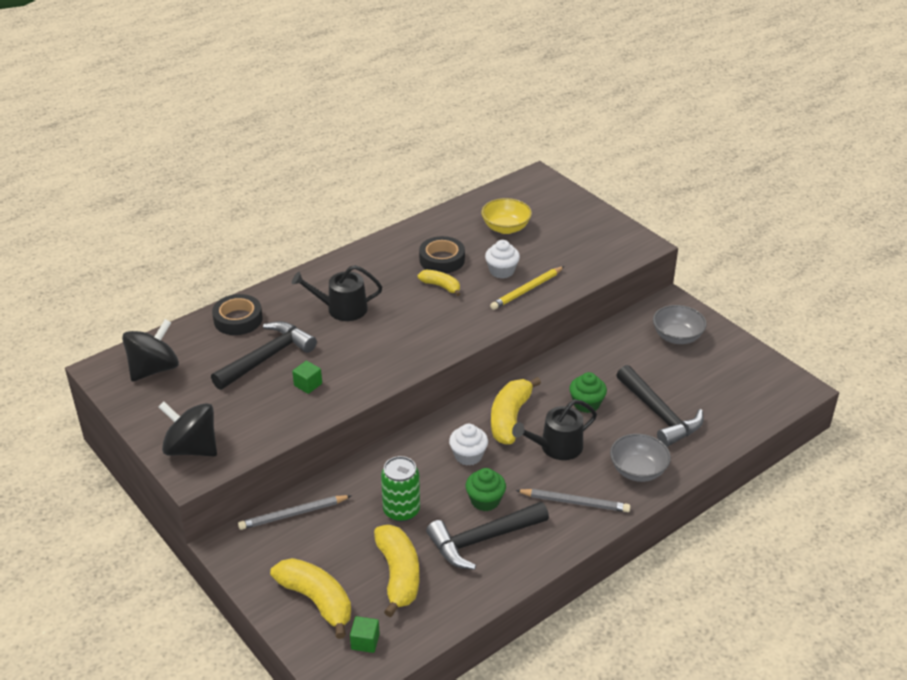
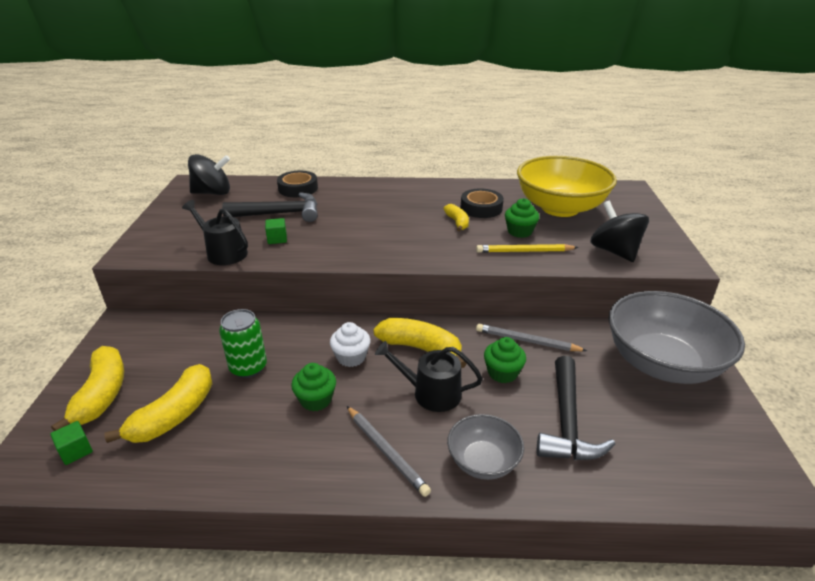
camera: 40 degrees right, 5 degrees down
(192, 448) = (155, 240): black spinning top -> black spinning top (614, 251)
(293, 514) = (184, 326): grey pencil -> grey pencil (527, 341)
(342, 309) = (368, 208): black watering can -> black watering can (223, 252)
(482, 539) = (269, 430): black hammer -> none
(502, 271) = (519, 231): white cupcake -> green cupcake
(506, 228) = (560, 208): yellow bowl -> yellow bowl, size x1.97
(510, 418) = (420, 348): yellow banana -> yellow banana turned 60 degrees clockwise
(677, 337) = (662, 363): grey bowl -> grey bowl, size x1.97

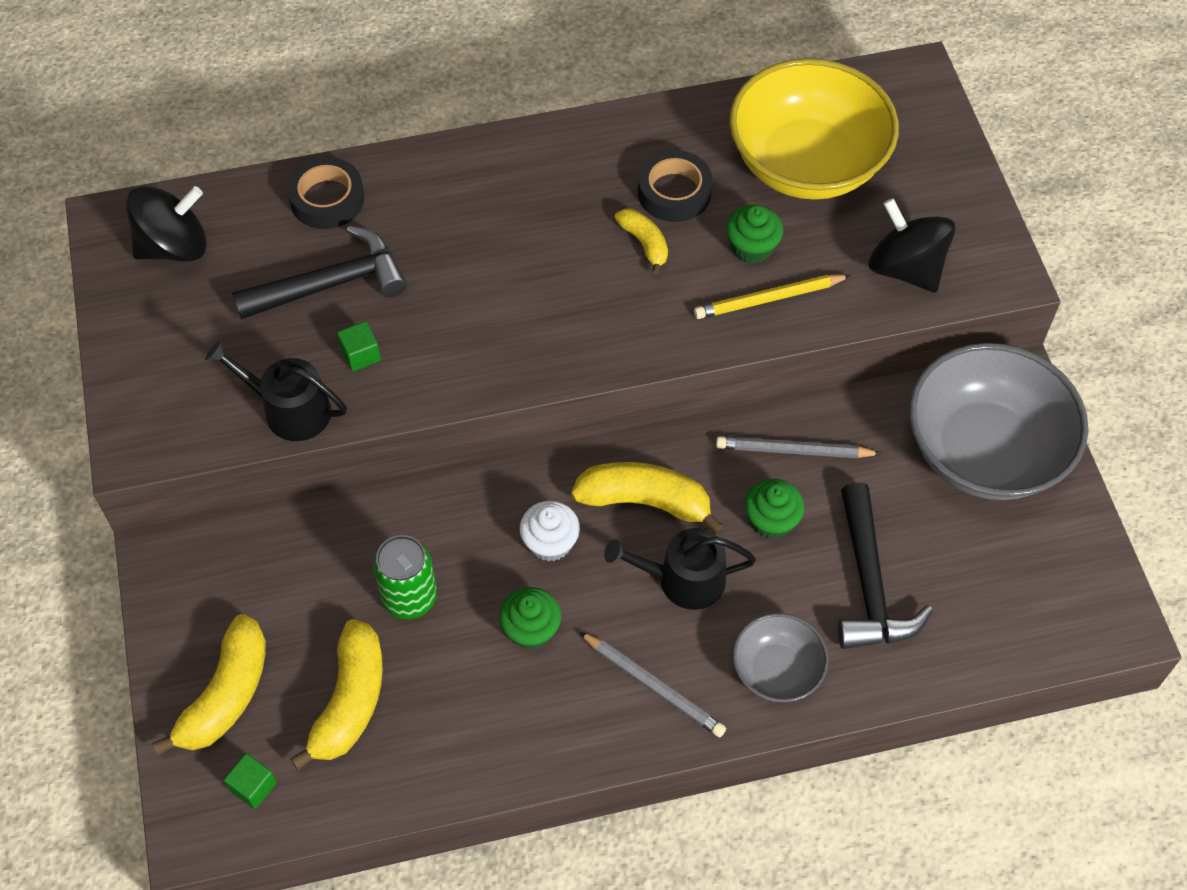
camera: 15 degrees left, 25 degrees up
(102, 395) = (226, 695): yellow banana -> yellow banana turned 45 degrees clockwise

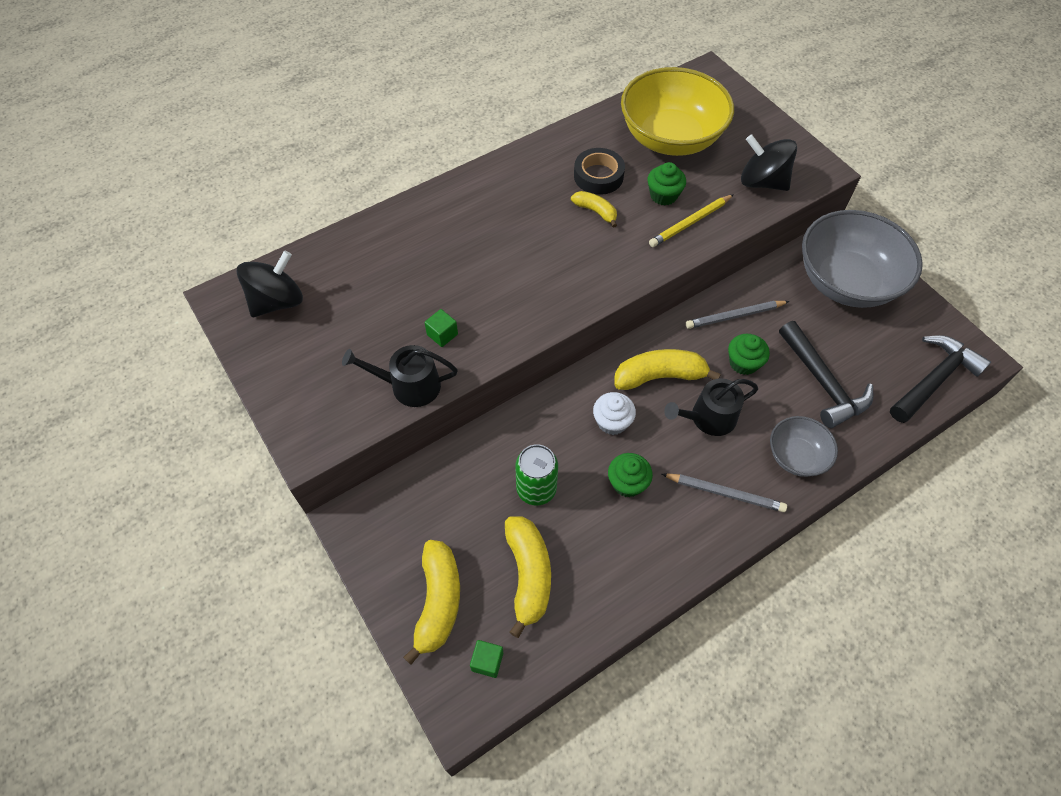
camera: 20 degrees left, 0 degrees up
(327, 199) = (372, 241): black tape -> none
(331, 284) = (400, 294): black hammer -> black hammer (934, 379)

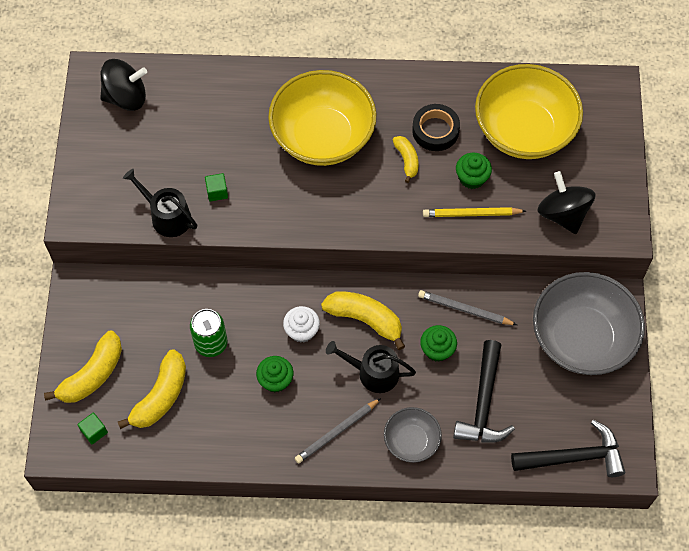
camera: 35 degrees right, 5 degrees up
(503, 233) = (323, 136): none -> yellow bowl
(725, 493) = (336, 432): grey pencil -> grey pencil turned 90 degrees clockwise

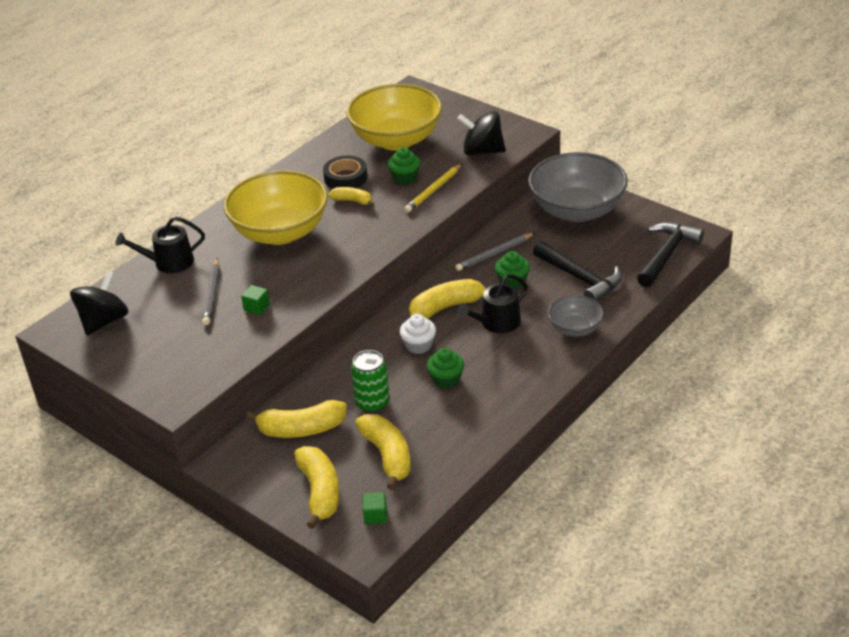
camera: 50 degrees left, 25 degrees down
(147, 313) = (301, 429): none -> yellow banana
(167, 216) = (243, 345): black watering can -> black watering can (169, 262)
(336, 432) = (527, 365): grey pencil -> grey pencil (212, 294)

